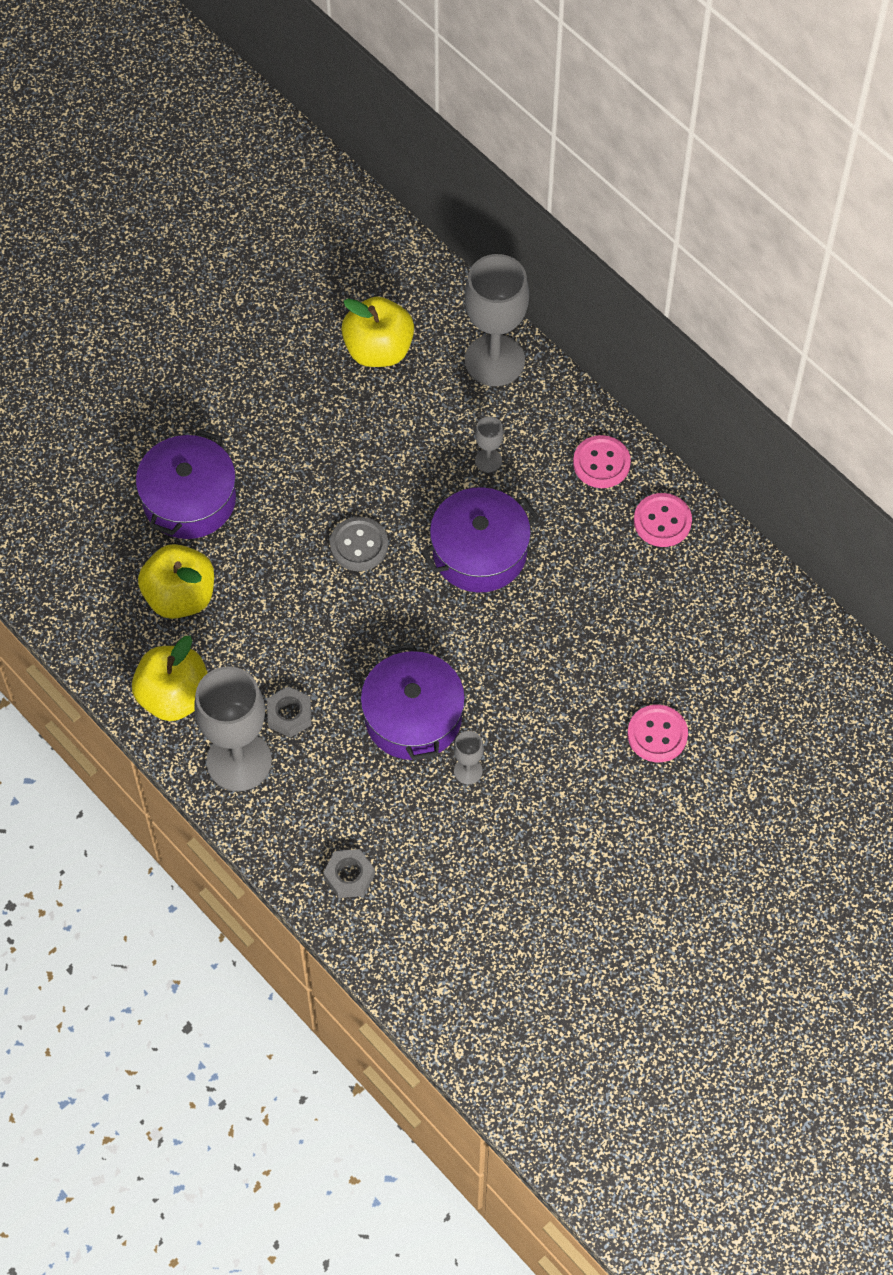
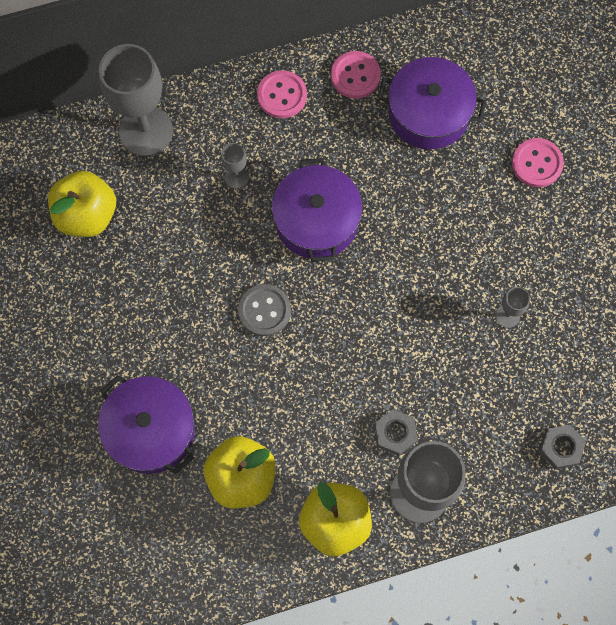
camera: 65 degrees left, 10 degrees up
(413, 717) = (441, 337): purple pot -> purple pot (428, 113)

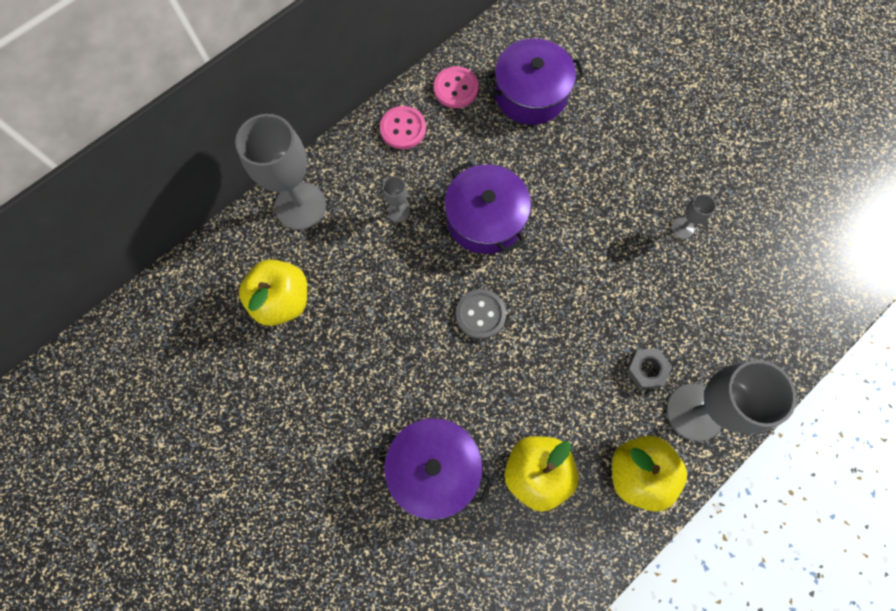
camera: 25 degrees left, 0 degrees up
(537, 163) = (637, 97): pink button -> none
(561, 448) = (785, 318): grey nut -> none

